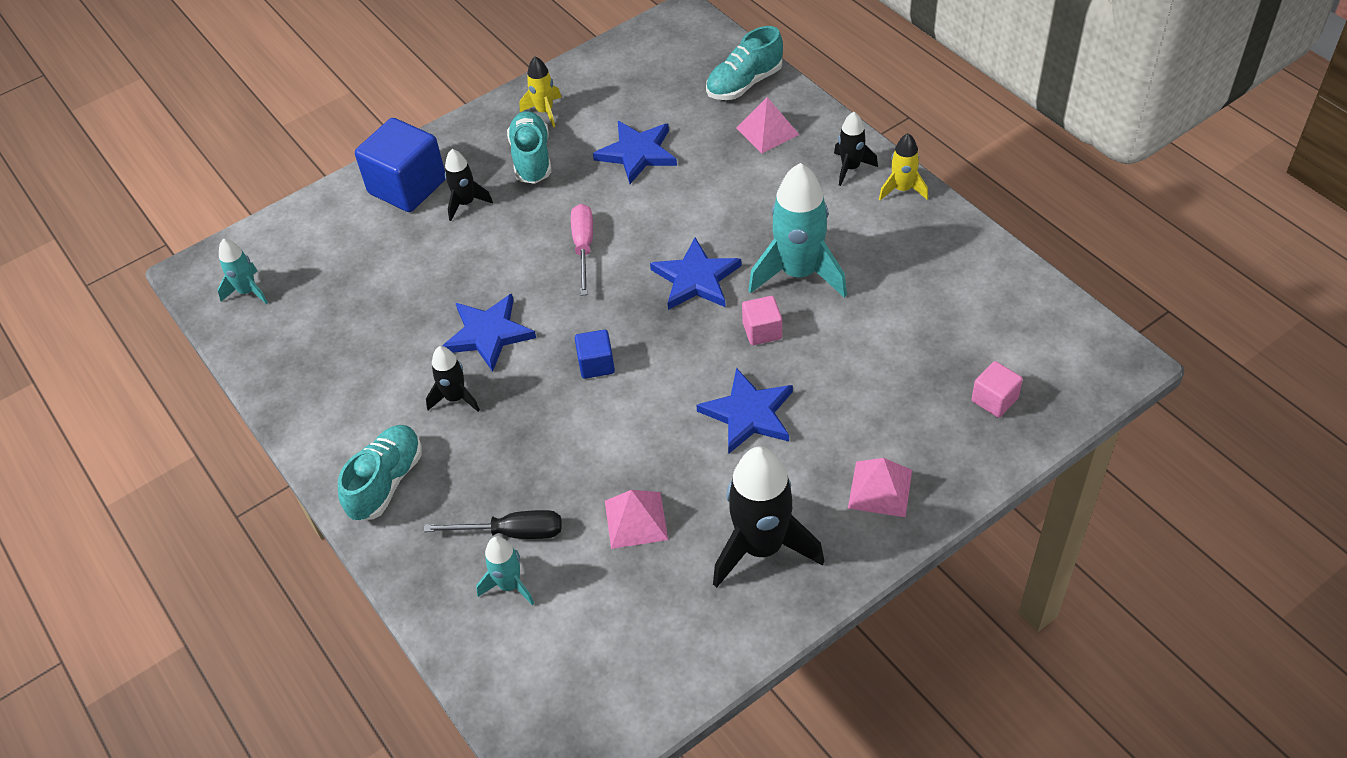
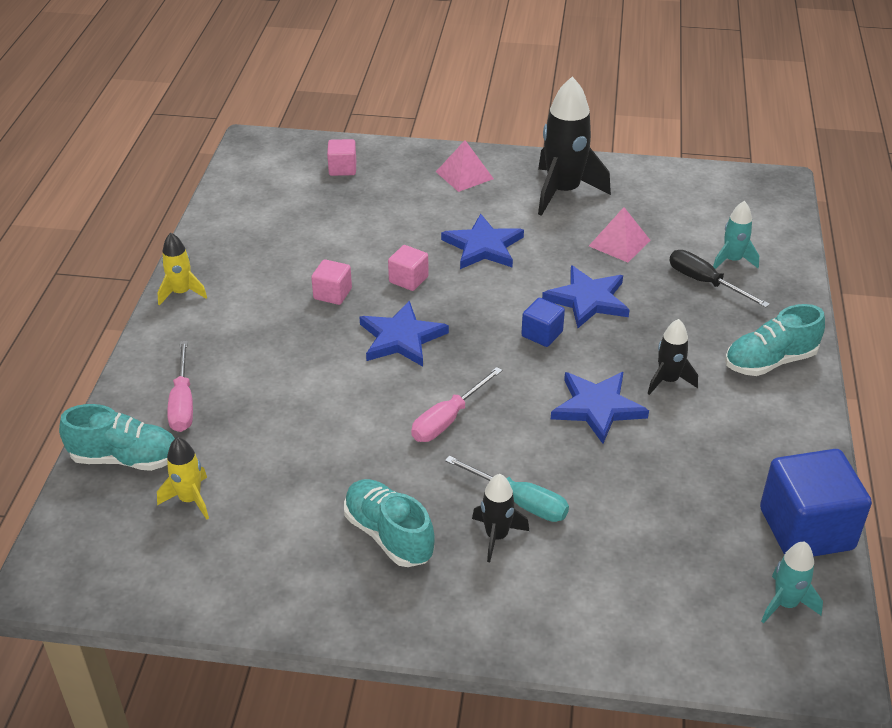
camera: 140 degrees left, 10 degrees down
(407, 186) = (532, 601): blue cube -> blue cube (806, 529)
(474, 232) = (520, 501): none -> turquoise screwdriver
(532, 159) = (388, 535): turquoise shoe -> turquoise shoe turned 105 degrees clockwise
(545, 111) = (313, 579): yellow rocket -> yellow rocket (190, 499)
(637, 153) = (300, 465): blue star -> blue star (588, 300)
(767, 131) = (182, 403): pink pyramid -> pink screwdriver
(798, 273) = (332, 294): turquoise rocket -> pink cube
(850, 168) = (183, 331): black rocket -> none

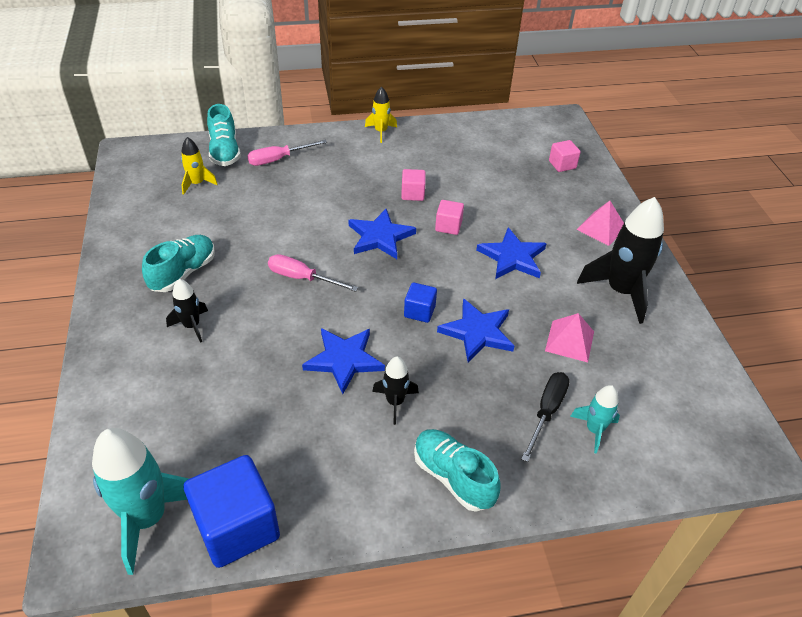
camera: 70 degrees right, 5 degrees up
(520, 501) = (228, 332): turquoise screwdriver -> none
(785, 604) = (147, 518): turquoise rocket -> turquoise rocket, size x1.91

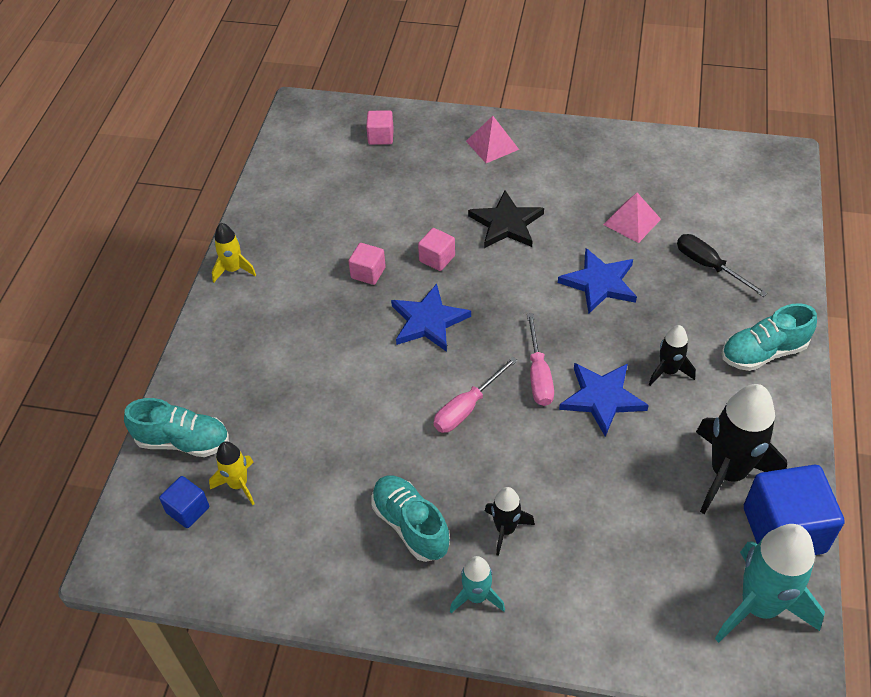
camera: 65 degrees left, 5 degrees up
(278, 159) = (233, 385): pink screwdriver -> pink screwdriver (538, 375)
(419, 311) = (555, 319): blue cube -> blue cube (188, 510)
(512, 257) = (506, 224): blue star -> black star
(594, 430) = (736, 242): turquoise rocket -> turquoise rocket (476, 596)
(620, 291) = (582, 164): black rocket -> black rocket (727, 473)

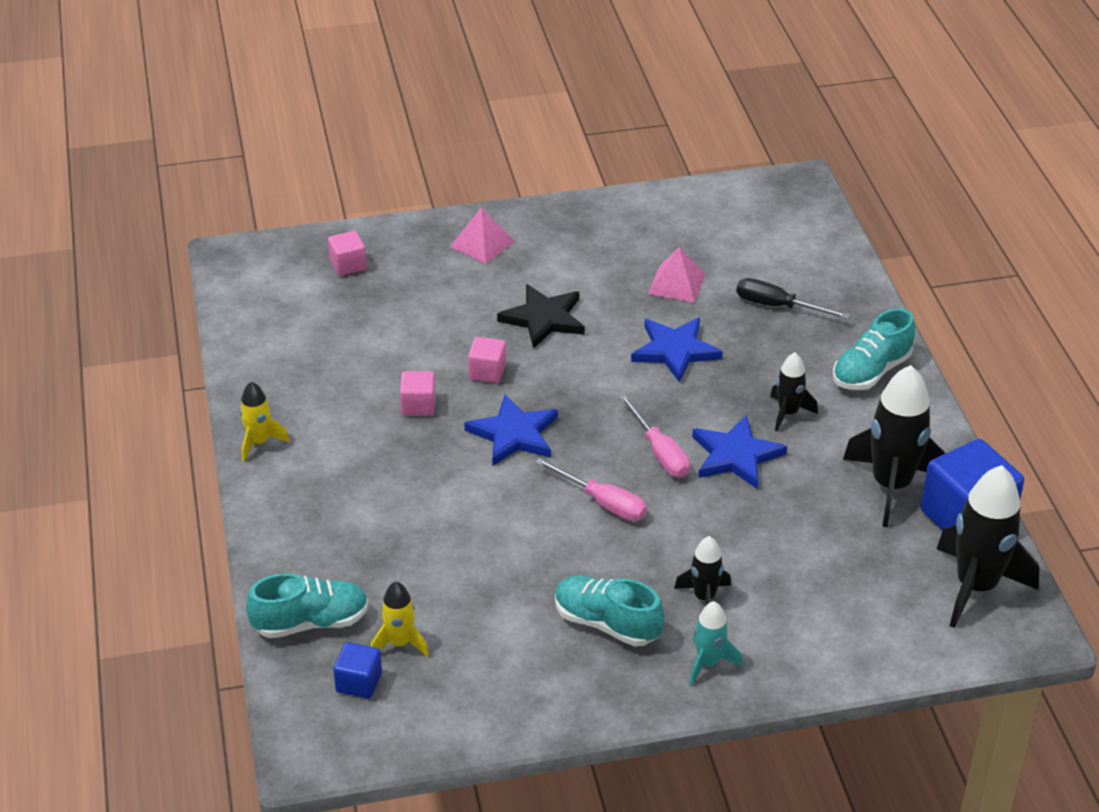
camera: 25 degrees left, 10 degrees down
(467, 408) = (603, 503): pink screwdriver -> pink screwdriver turned 75 degrees counterclockwise
(759, 606) = (976, 587): turquoise rocket -> black rocket

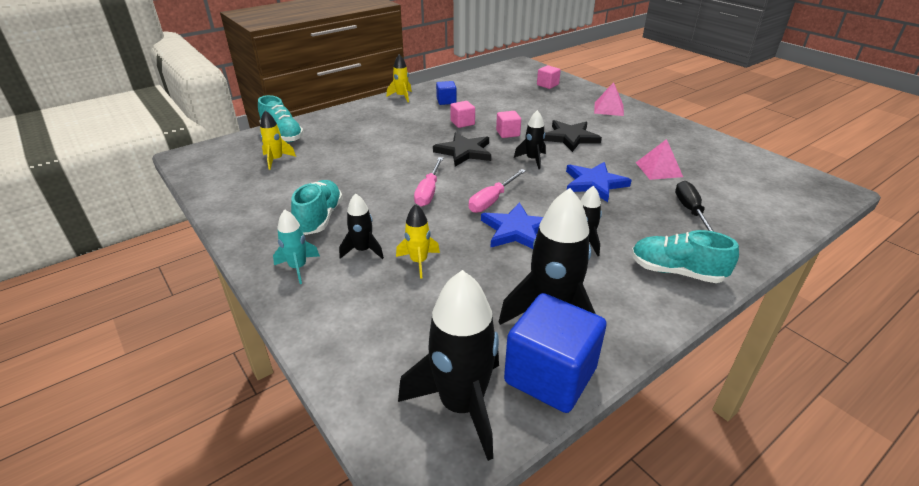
camera: 65 degrees right, 5 degrees down
(359, 682) = (242, 156): blue cube -> blue cube (446, 101)
(514, 434) = (464, 152): blue star -> black star
(581, 378) = (532, 160): none -> black rocket
(753, 555) = (419, 262): none -> yellow rocket

